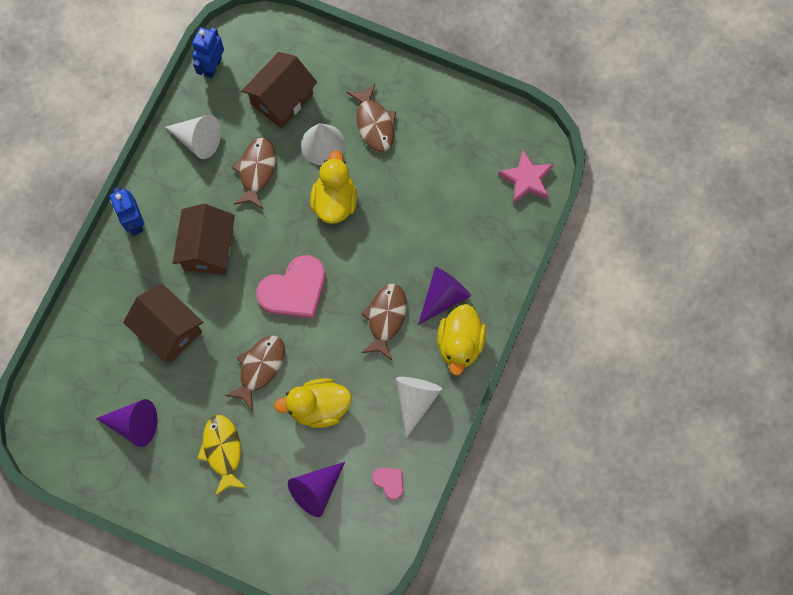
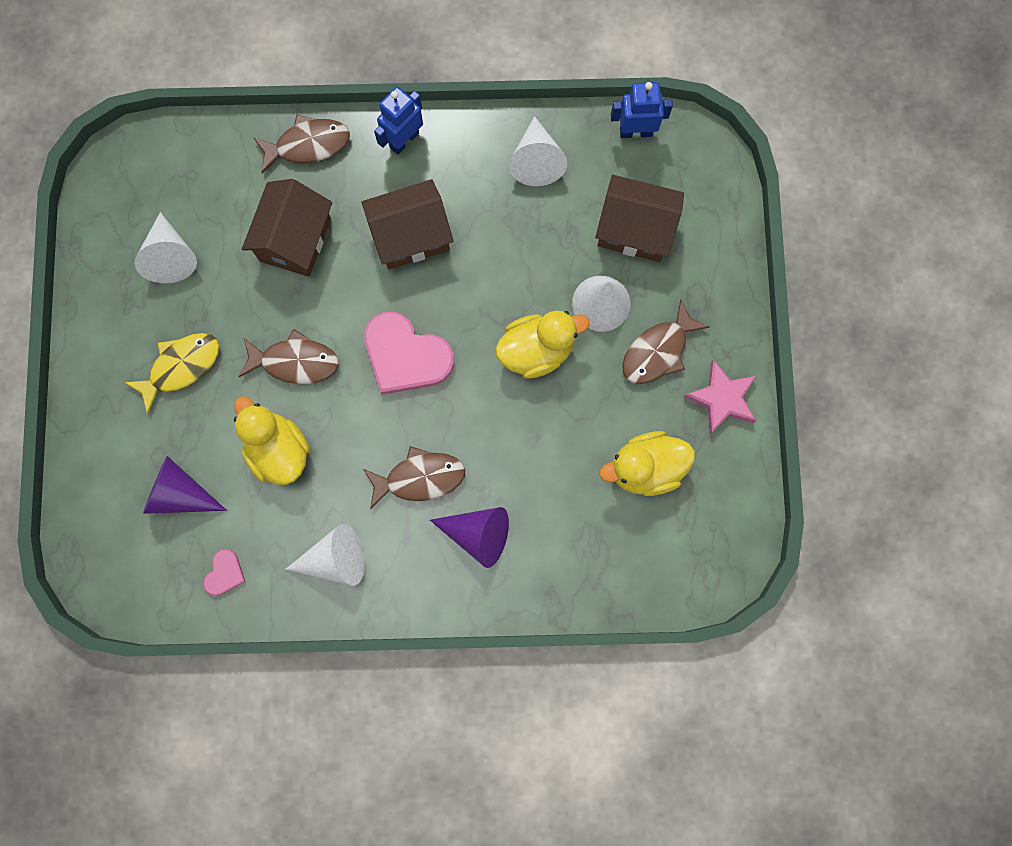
camera: 65 degrees right, 5 degrees up
(134, 424) = (171, 256): purple cone -> white cone
(256, 171) = (530, 244): brown fish -> brown fish (308, 145)
(460, 344) = (428, 581): yellow duck -> yellow duck (645, 468)
(526, 179) = (677, 568): pink star -> pink star (722, 399)

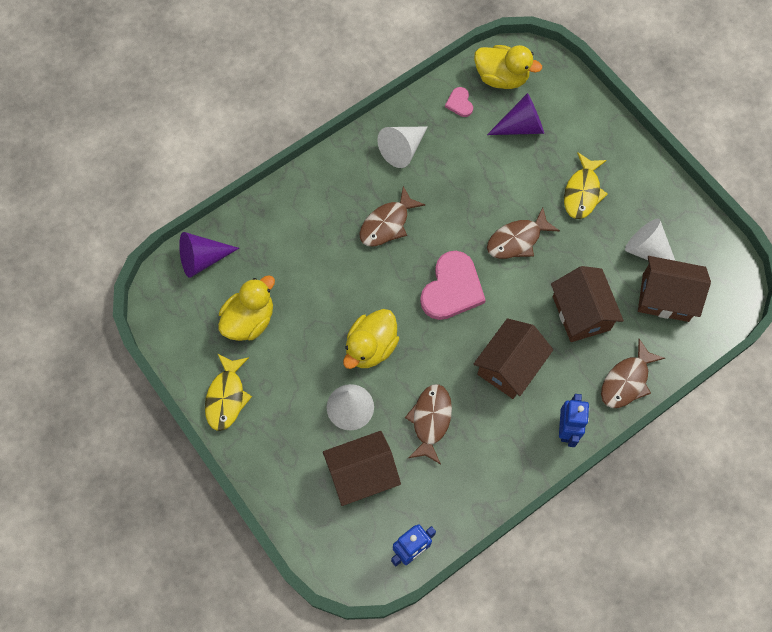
camera: 145 degrees right, 10 degrees down
(197, 197) = (665, 297): none -> brown house
(278, 450) = (484, 185): yellow duck -> yellow duck (501, 77)
(406, 356) = (452, 288): pink heart -> pink heart turned 120 degrees clockwise
(478, 534) = (328, 215): purple cone -> purple cone (203, 259)
(536, 160) = (466, 478): white cone -> none
(658, 351) = (290, 400): brown fish -> brown fish (430, 420)
(722, 399) = (226, 397): pink star -> yellow fish

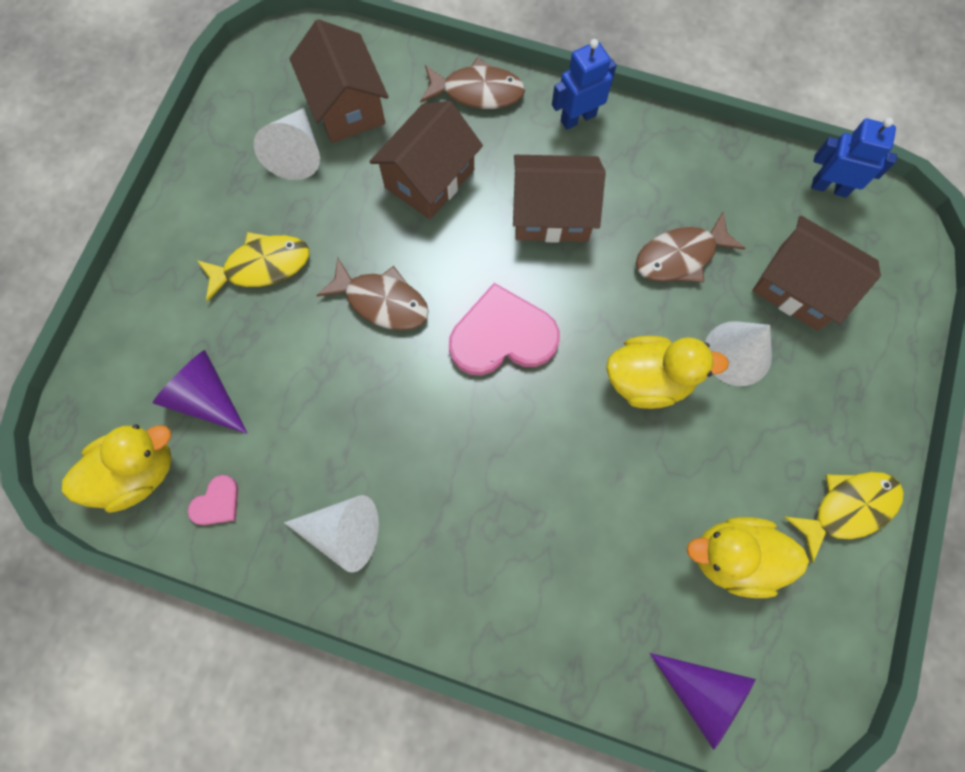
camera: 125 degrees left, 5 degrees up
(387, 224) = (470, 474): brown fish -> none
(501, 77) = (138, 472): yellow duck -> yellow duck turned 75 degrees clockwise

